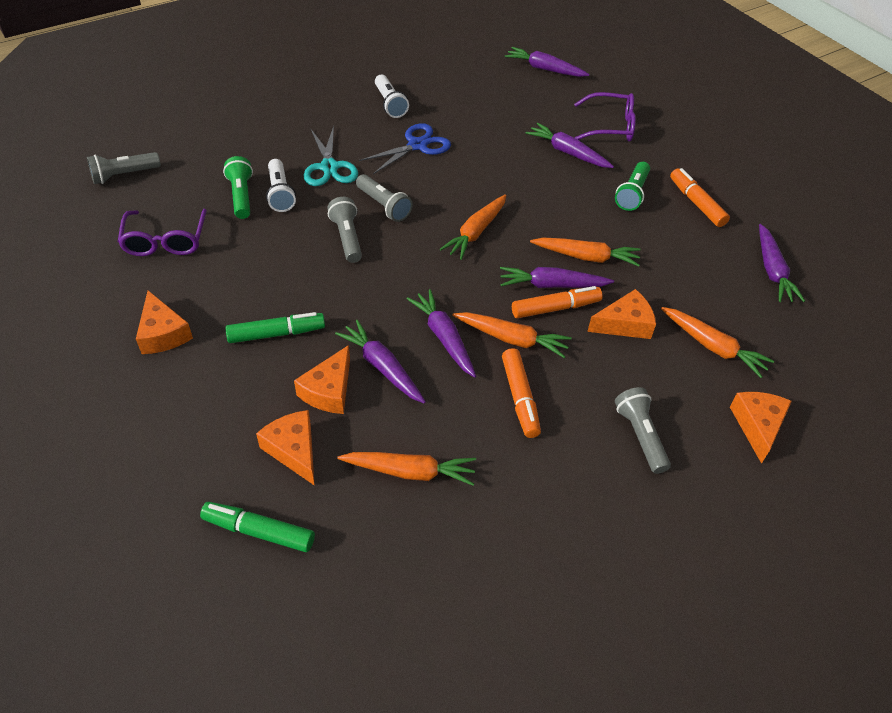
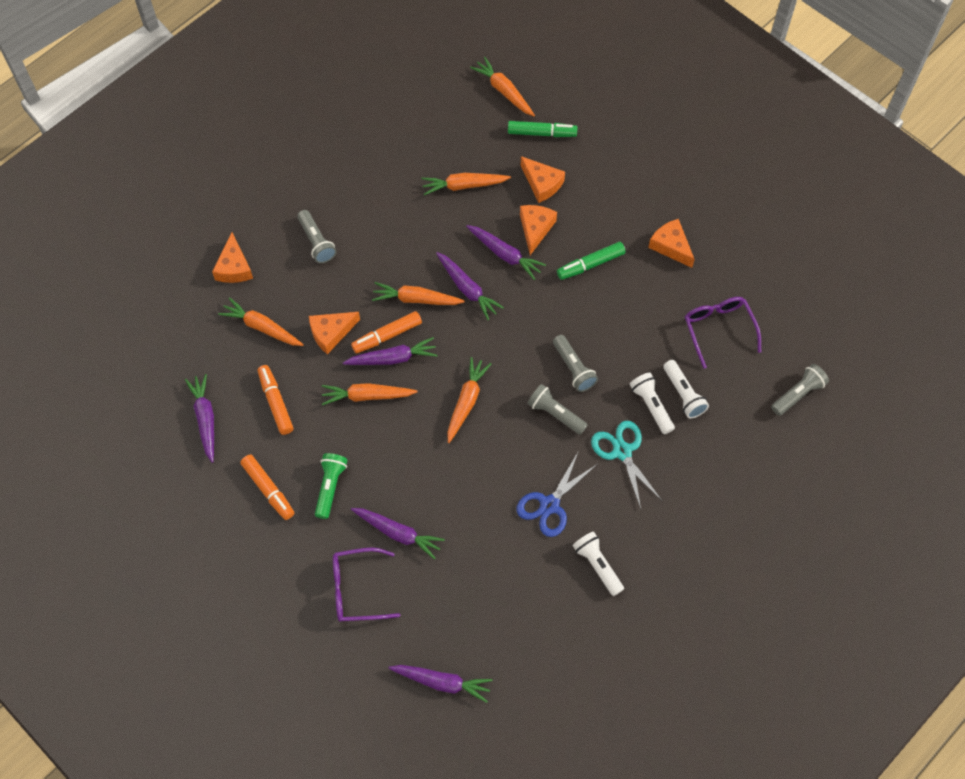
camera: 170 degrees right, 15 degrees up
(241, 196) = (683, 394): green flashlight -> white flashlight
(290, 627) = (504, 91): none -> orange carrot
(520, 398) = (402, 252): orange marker -> orange marker (276, 402)

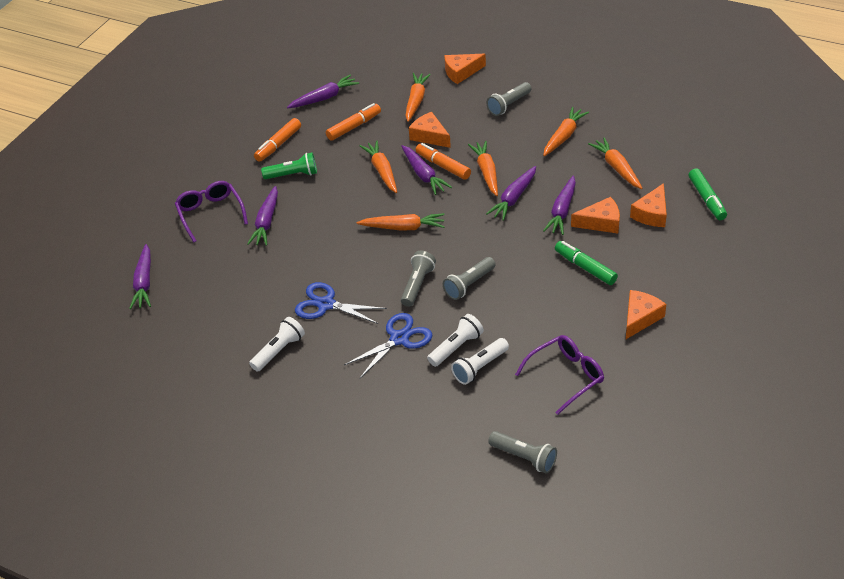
camera: 75 degrees right, 20 degrees down
(504, 91) = (734, 164): orange carrot -> orange carrot (564, 136)
(622, 451) = (399, 339): turquoise scissors -> blue scissors

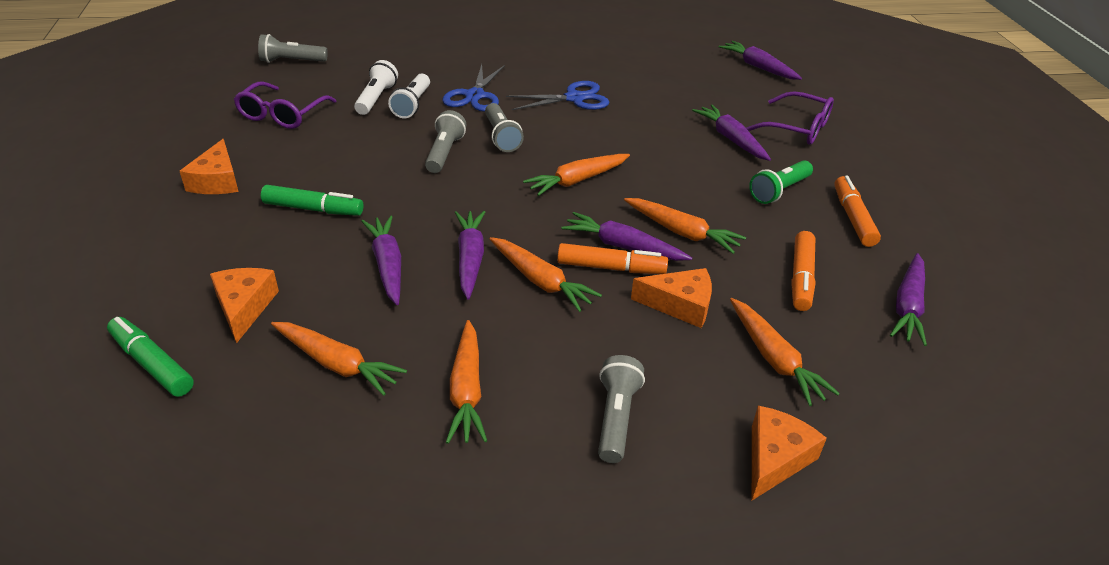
camera: 140 degrees right, 5 degrees down
(279, 351) = (574, 62): white flashlight -> none
(601, 222) = (320, 269): orange cheese -> none

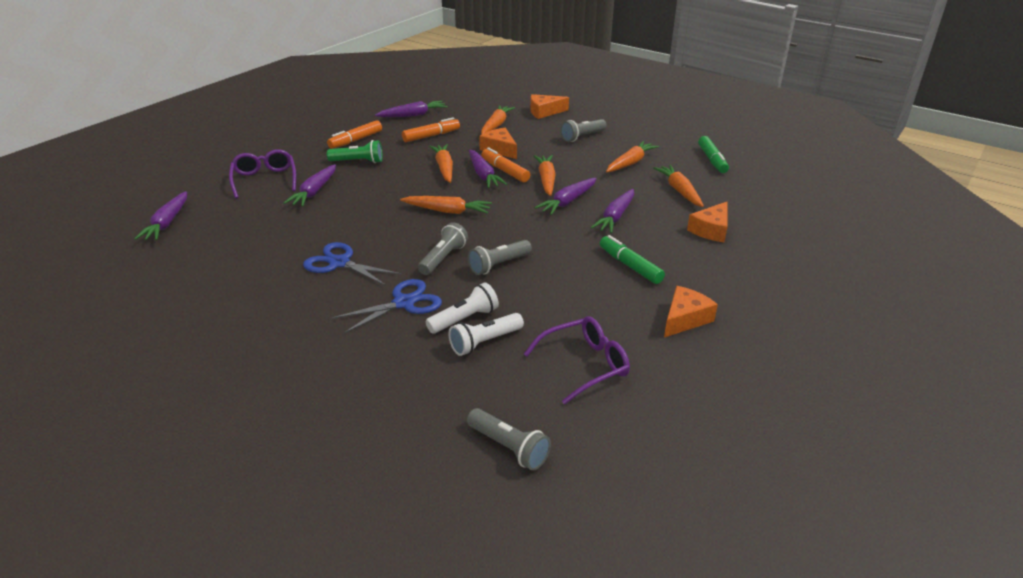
camera: 135 degrees left, 5 degrees down
(152, 364) = (772, 225): green marker -> green marker (712, 160)

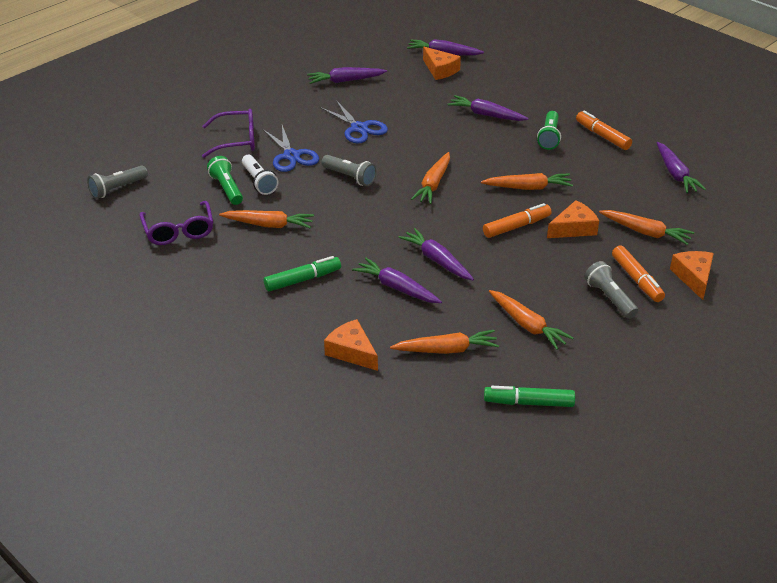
camera: 100 degrees right, 5 degrees up
(264, 180) = (514, 90): purple glasses -> purple glasses (236, 140)
(339, 263) = (359, 128): blue scissors -> blue scissors turned 105 degrees clockwise
(431, 136) = (613, 184): orange marker -> orange marker (637, 279)
(483, 175) = (508, 211): purple carrot -> purple carrot (345, 81)
(485, 342) = (227, 188): white flashlight -> green flashlight
(498, 265) = (329, 205): grey flashlight -> none
(546, 180) = (490, 253): orange carrot -> orange carrot (269, 225)
(685, 319) = (210, 295): orange cheese -> orange cheese (440, 70)

